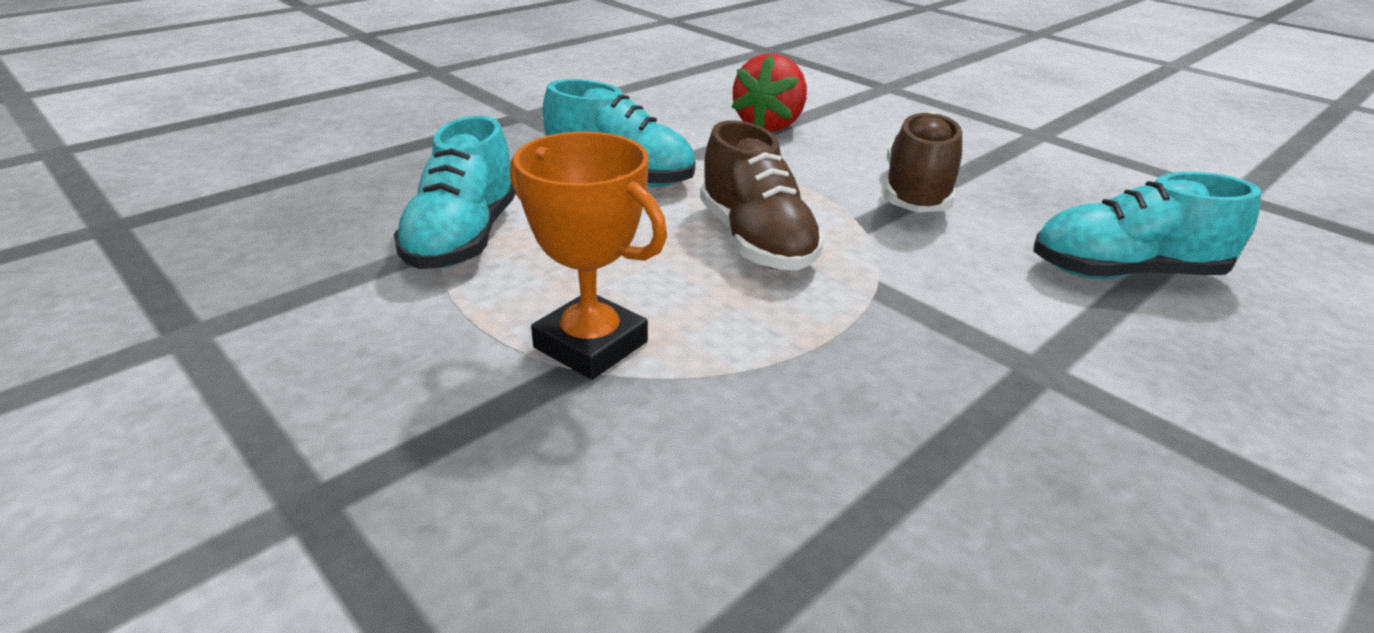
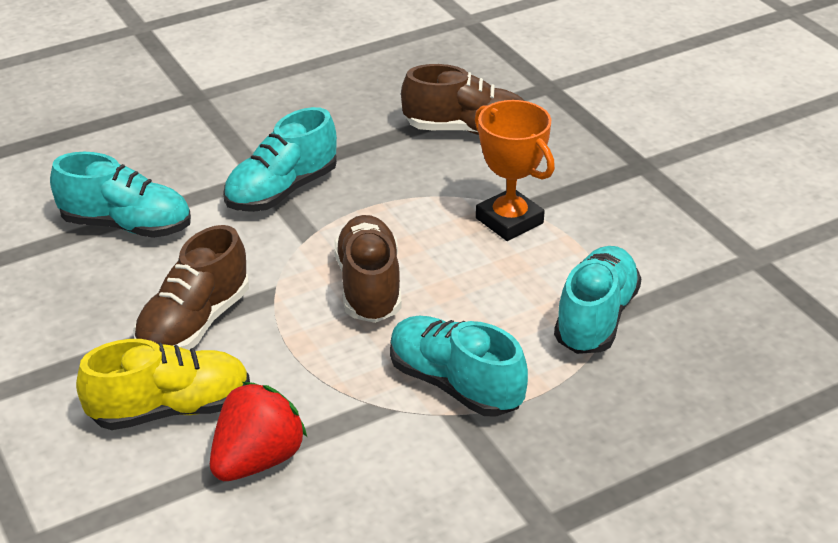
camera: 165 degrees left, 5 degrees up
(728, 547) = (467, 130): none -> brown shoe
(868, 142) = (170, 409): none -> yellow shoe
(980, 347) = (282, 191): none -> turquoise shoe

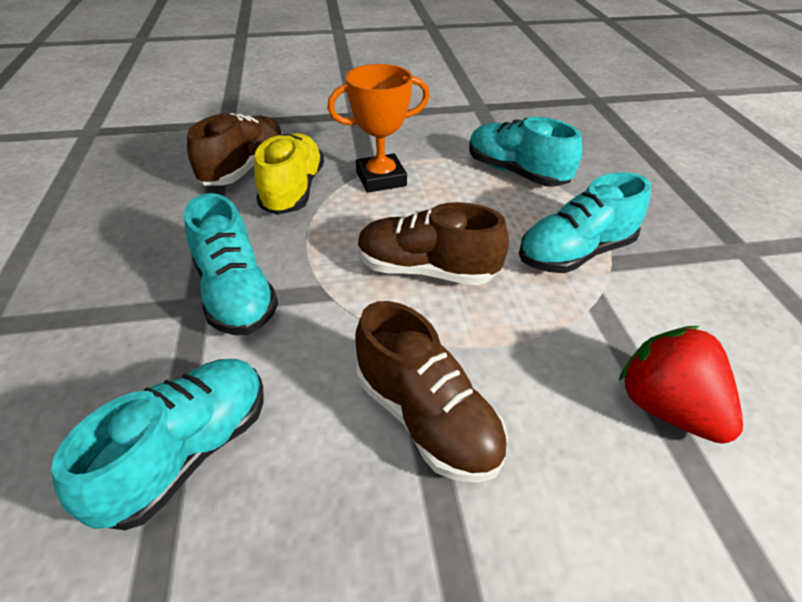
camera: 70 degrees left, 5 degrees up
(170, 409) = (575, 474): yellow shoe -> yellow shoe (293, 191)

